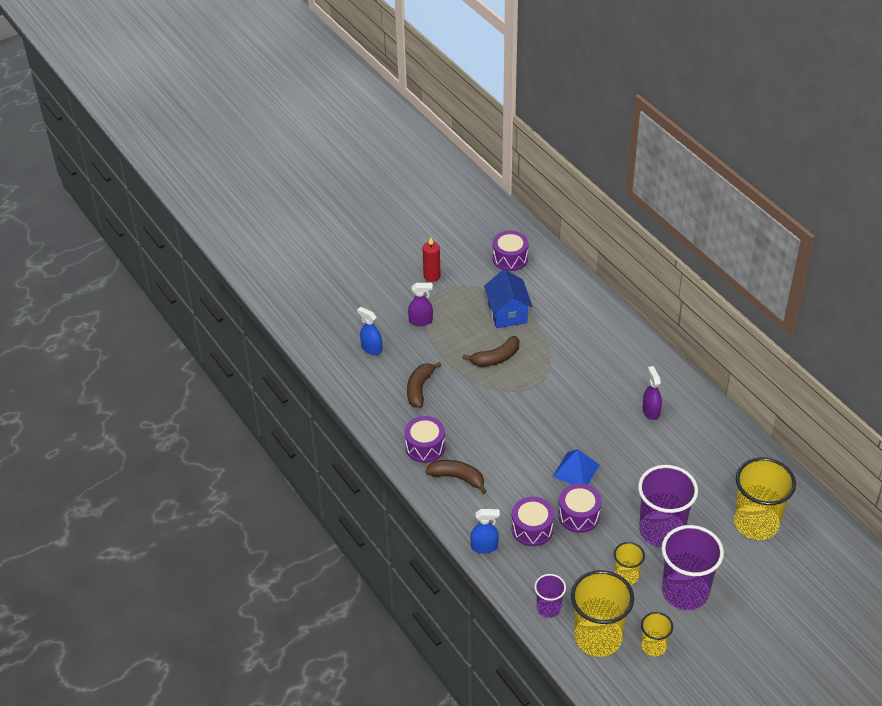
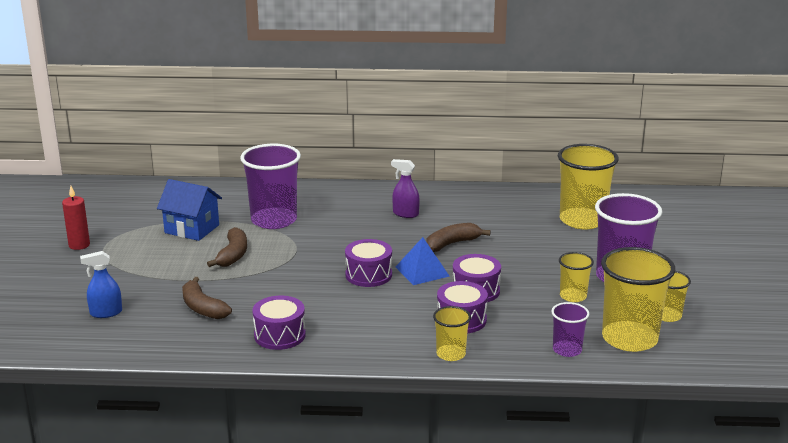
camera: 55 degrees left, 20 degrees down
(421, 321) = (121, 273): purple spray bottle -> none
(457, 477) = (345, 333): brown banana -> brown banana (452, 244)
(484, 547) = (451, 354): blue spray bottle -> yellow cup
(510, 258) = (132, 203): purple drum -> purple drum (368, 275)
(661, 530) = (541, 261): purple cup -> purple cup (274, 220)

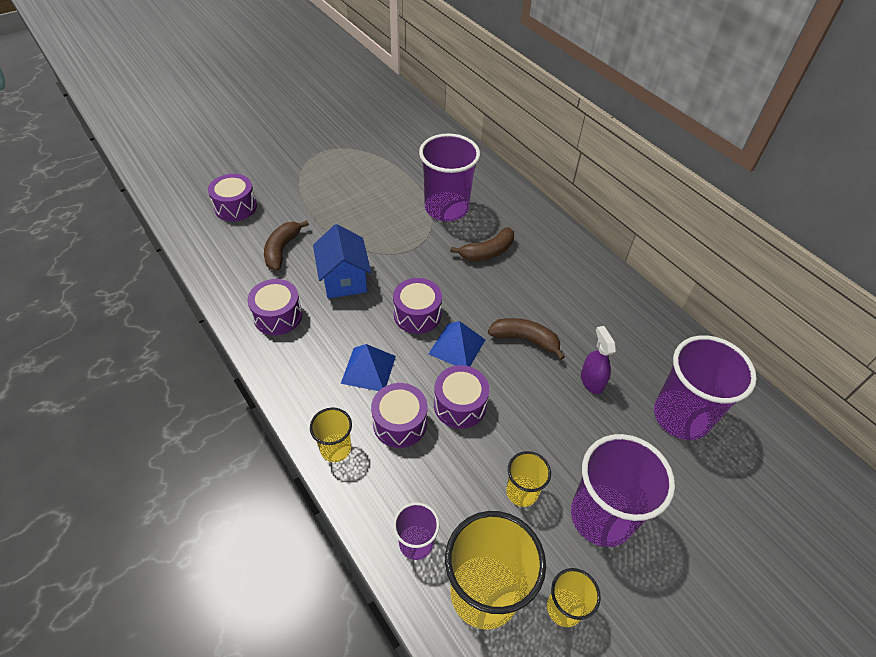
camera: 50 degrees right, 25 degrees up
(79, 245) = (313, 140): red candle -> none
(106, 313) = (235, 207): blue spray bottle -> purple drum
(192, 229) = (388, 175): blue house -> blue house (344, 280)
(233, 255) = (372, 219): brown banana -> brown banana (487, 252)
(394, 314) = (368, 369): none -> blue pyramid
(405, 214) = (543, 278): purple spray bottle -> purple spray bottle (591, 381)
(582, 220) = (681, 416): yellow cup -> purple cup

